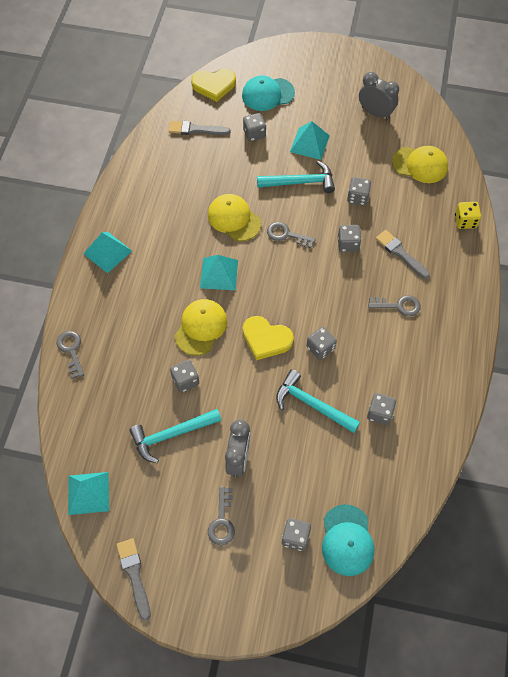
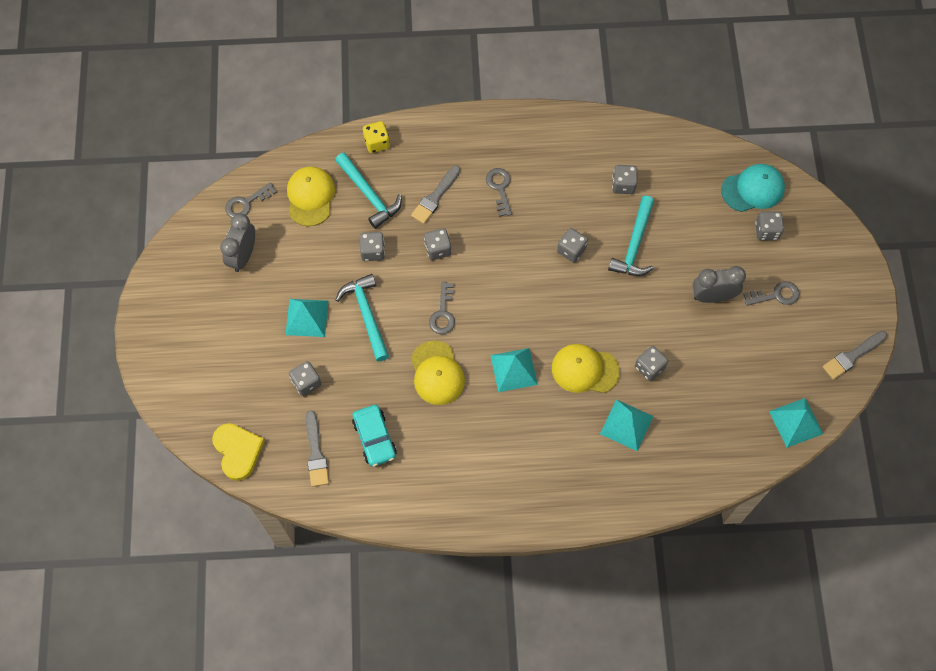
camera: 105 degrees left, 5 degrees up
(71, 350) = (654, 494): grey key -> grey key (246, 203)
(107, 252) = (521, 498): turquoise pyramid -> turquoise pyramid (626, 425)
(171, 435) = (711, 364): turquoise hammer -> turquoise hammer (369, 195)
(194, 167) = (374, 438): none -> turquoise car
(234, 219) = (437, 373): yellow cap -> yellow cap turned 45 degrees counterclockwise
(266, 339) = (577, 303): yellow heart -> none
(267, 94) = (239, 383): turquoise cap -> none

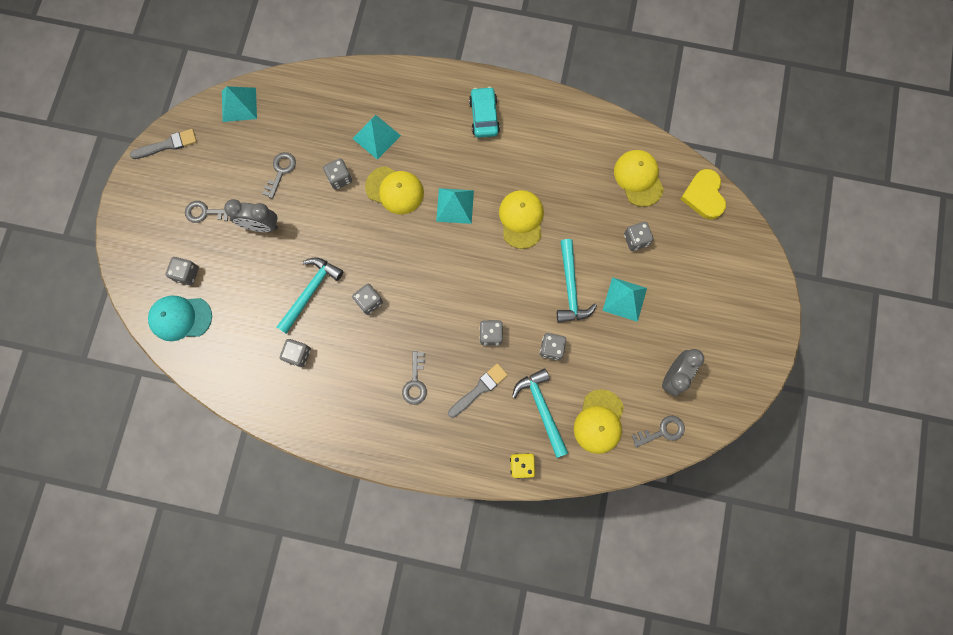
camera: 165 degrees left, 10 degrees up
(316, 452) = (638, 178): grey brush -> yellow cap
(374, 438) = (587, 178): turquoise car -> turquoise car (484, 116)
(443, 313) = (502, 272): grey key -> grey key (280, 171)

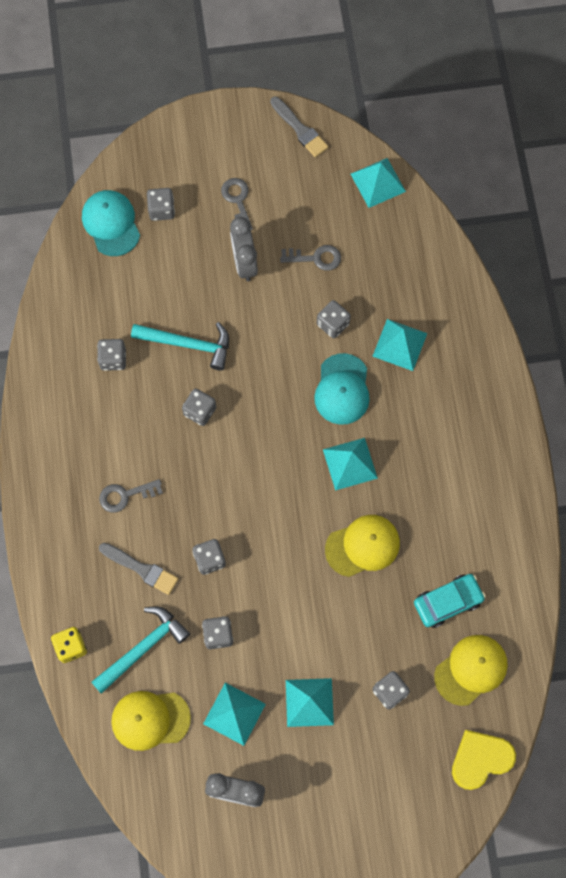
camera: 70 degrees right, 5 degrees down
(394, 190) = (342, 389): yellow cap -> turquoise cap
(484, 116) = (476, 457): turquoise car -> turquoise car (448, 602)
(570, 288) = (299, 633): turquoise hammer -> none
(615, 356) = (234, 713): none -> turquoise pyramid
(662, 431) = (164, 798): grey key -> none

